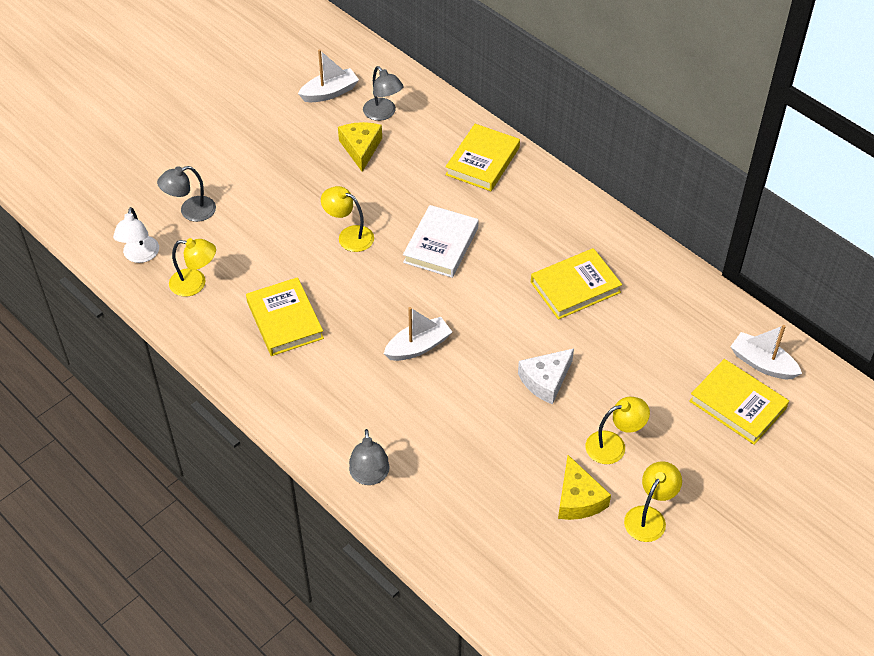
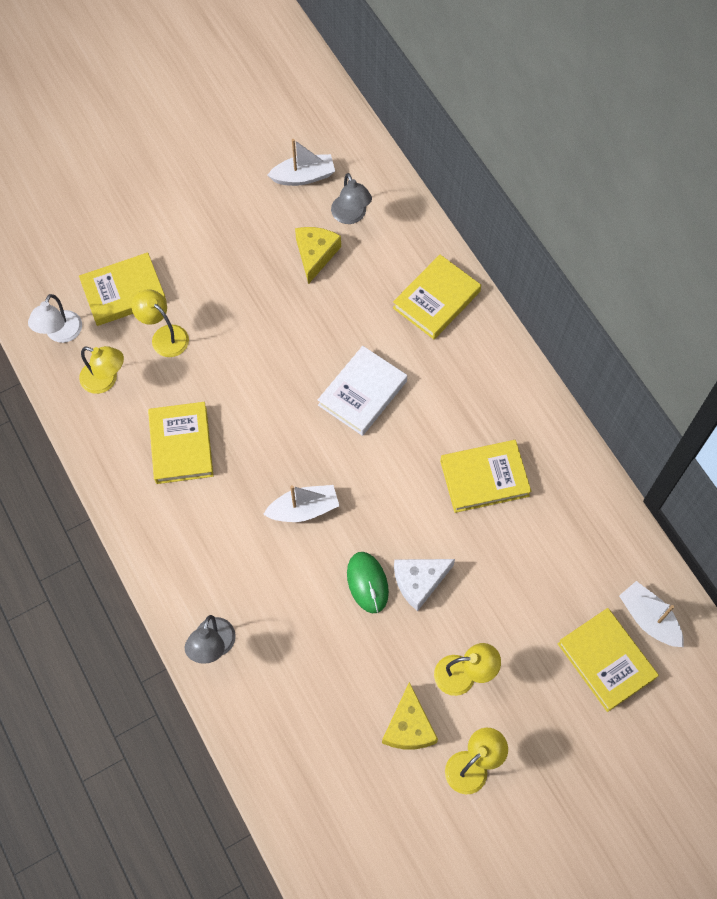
camera: 15 degrees right, 15 degrees up
(190, 211) = (124, 292): grey lamp -> yellow book
(349, 236) = (273, 359): yellow lamp -> yellow lamp (164, 336)
(498, 392) = (367, 583): none -> green mouse

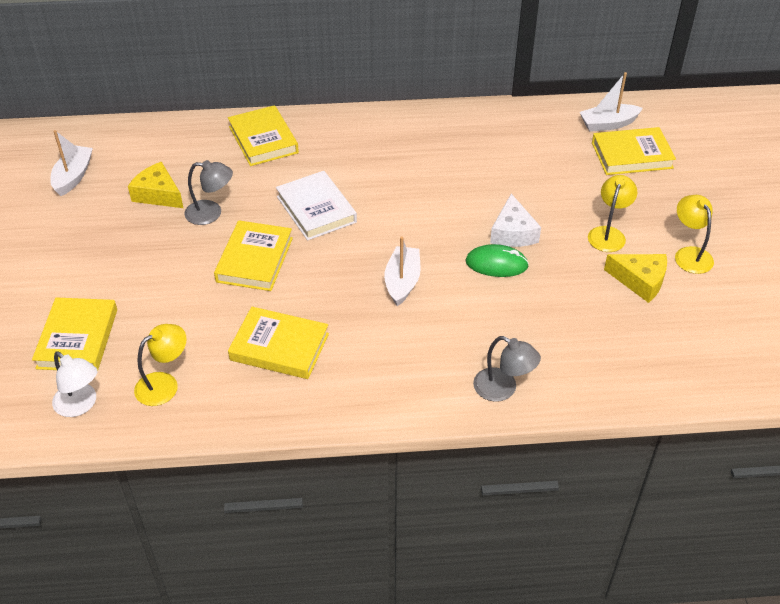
camera: 65 degrees left, 20 degrees down
(164, 336) = (152, 322): yellow lamp -> none
(351, 216) = (140, 161): grey lamp -> grey lamp (211, 213)
(484, 478) = (442, 166): yellow book -> yellow book (254, 260)

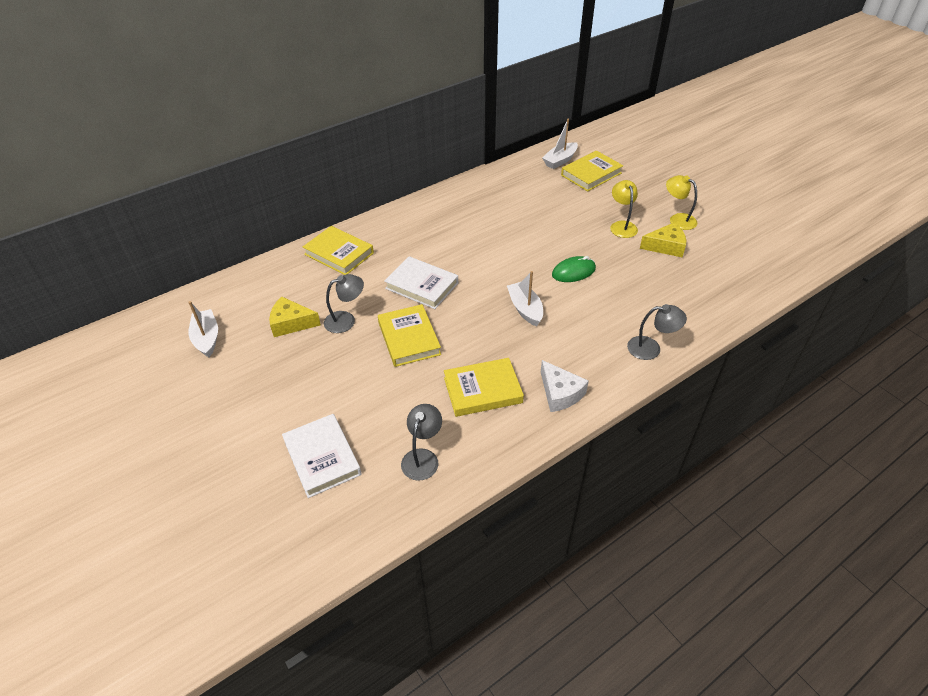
camera: 30 degrees left, 0 degrees up
(77, 338) = (322, 458): yellow book -> white book
(80, 405) = (371, 506): white lamp -> none
(164, 384) = (422, 457): yellow lamp -> grey lamp
(513, 232) = (565, 248): white cheese -> white cheese (560, 393)

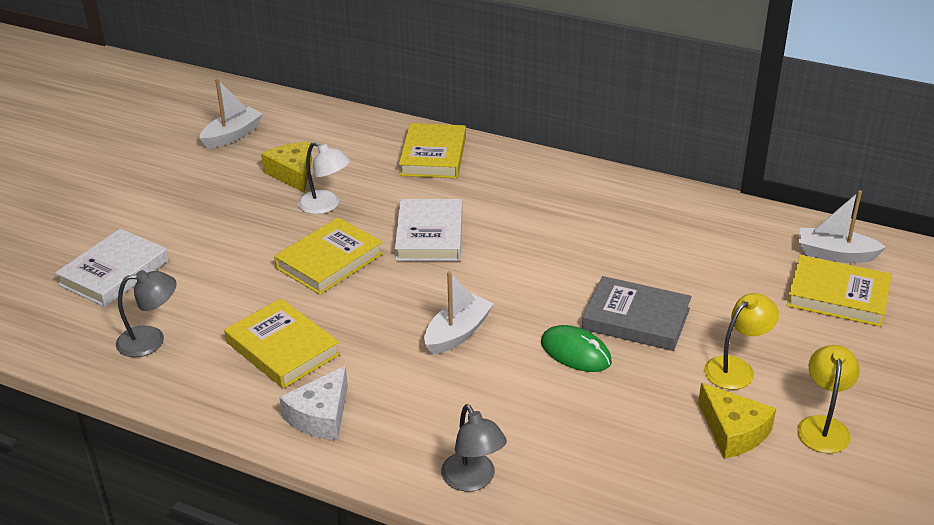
camera: 60 degrees right, 10 degrees down
(346, 320) = (326, 206): grey lamp -> white lamp
(561, 240) = (636, 319): none -> grey book

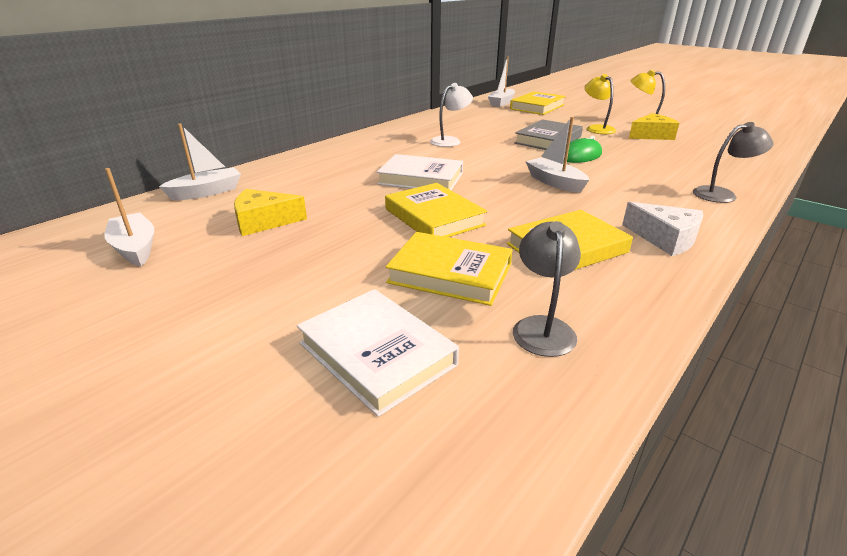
camera: 75 degrees left, 5 degrees down
(326, 206) = (340, 211): white lamp -> white lamp (450, 141)
(345, 126) = (206, 192): none -> white boat
(433, 156) = (305, 166): yellow book -> yellow book (450, 273)

